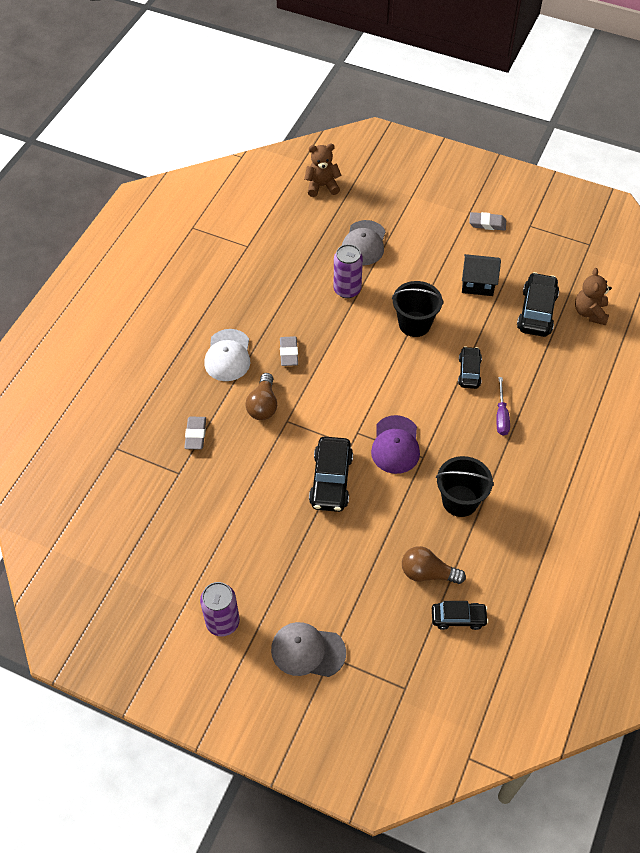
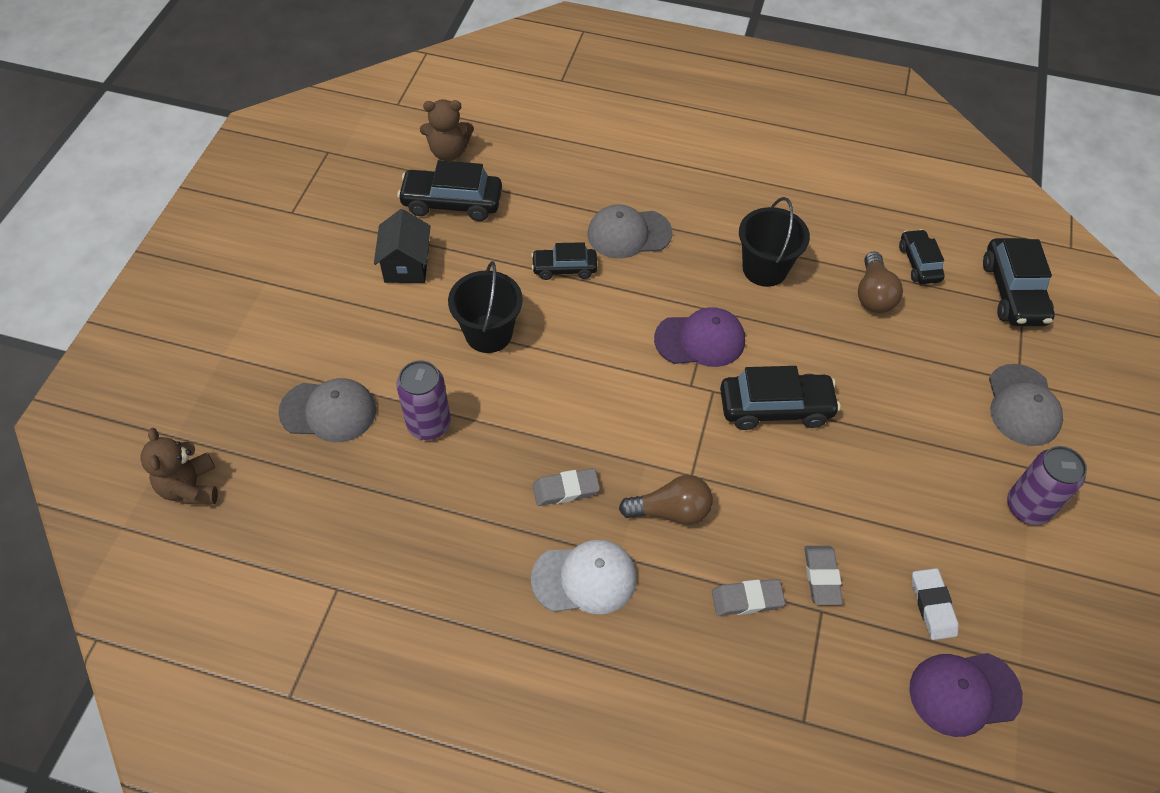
camera: 100 degrees left, 0 degrees up
(108, 537) = (964, 692): none -> purple cap
(166, 537) = (932, 606): none -> white eraser
(420, 685) = (1013, 292): none -> black car
(487, 223) = (287, 259): grey eraser -> grey eraser (821, 577)
(501, 416) = (628, 234): purple screwdriver -> grey cap

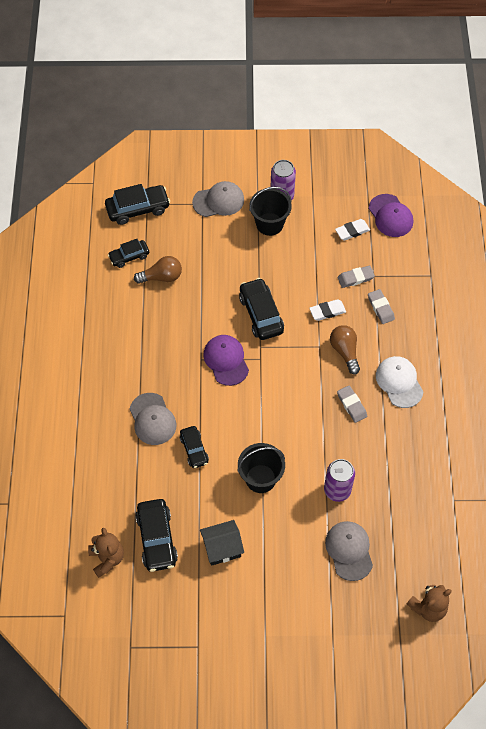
camera: 105 degrees left, 5 degrees up
(759, 508) = (327, 311): none -> white eraser
(765, 269) = (159, 336): black bucket -> black bucket (269, 224)

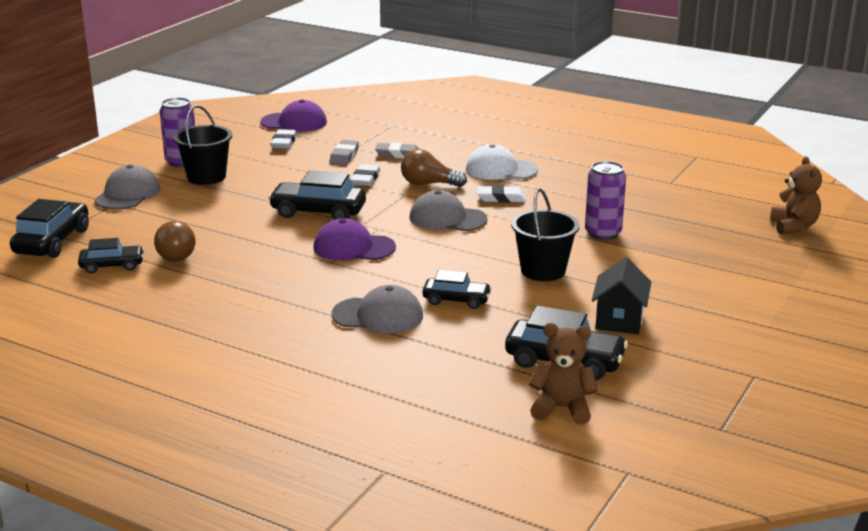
camera: 60 degrees left, 35 degrees down
(129, 256) = (112, 266): black car -> black car turned 105 degrees counterclockwise
(161, 277) = (176, 254): brown light bulb -> brown light bulb turned 150 degrees clockwise
(349, 550) = (688, 247): grey cap -> grey cap (447, 218)
(351, 405) = (501, 198): grey eraser -> white eraser

